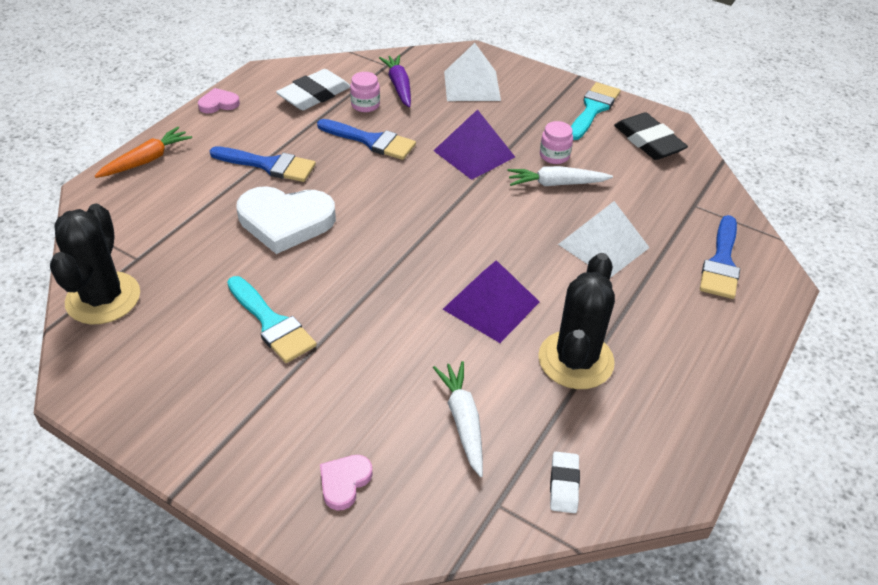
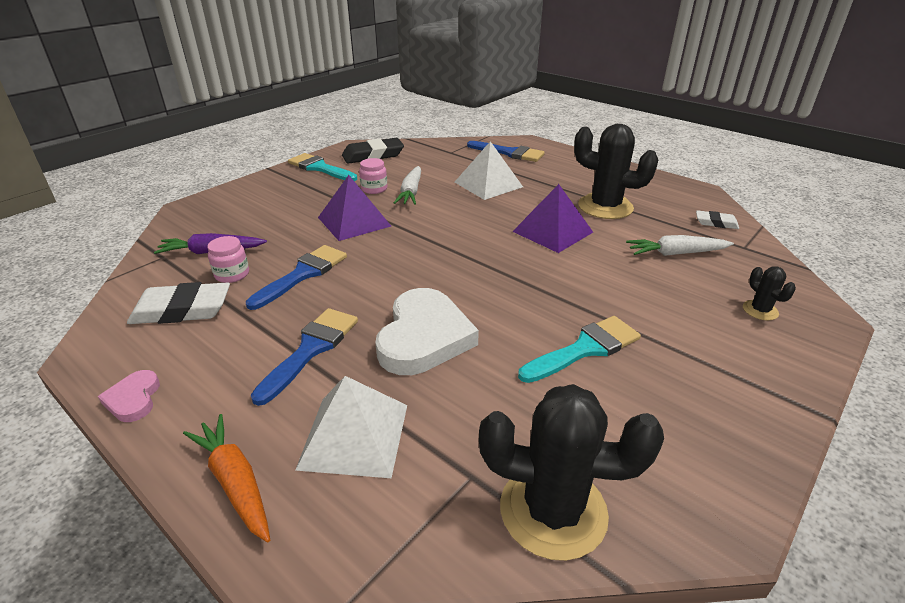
camera: 80 degrees left, 10 degrees down
(314, 95) = (182, 310): white eraser -> white eraser turned 60 degrees counterclockwise
(344, 482) = (760, 310): pink heart -> black cactus
(472, 85) = (244, 213): white pyramid -> white pyramid (354, 435)

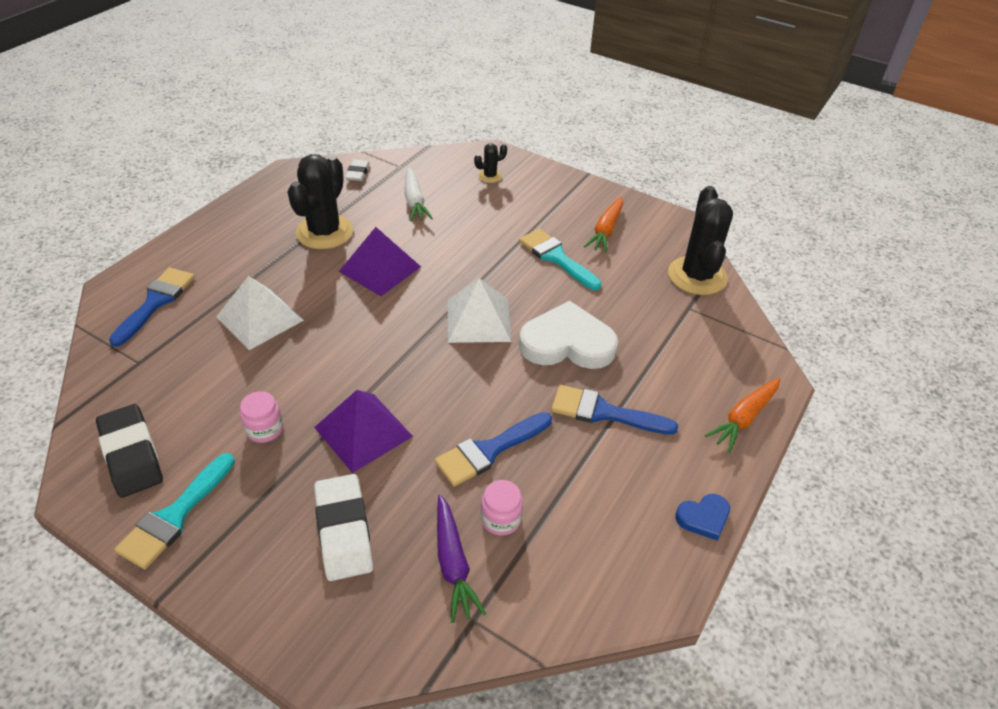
camera: 100 degrees left, 10 degrees up
(133, 399) = (703, 518): pink heart -> blue heart
(182, 310) = (576, 540): white eraser -> white eraser (344, 530)
(303, 274) = (489, 451): blue brush -> blue brush turned 60 degrees counterclockwise
(354, 435) = (682, 366): white pyramid -> white pyramid (478, 320)
(411, 192) = (278, 388): white carrot -> none
(661, 410) = (606, 230): none -> orange carrot

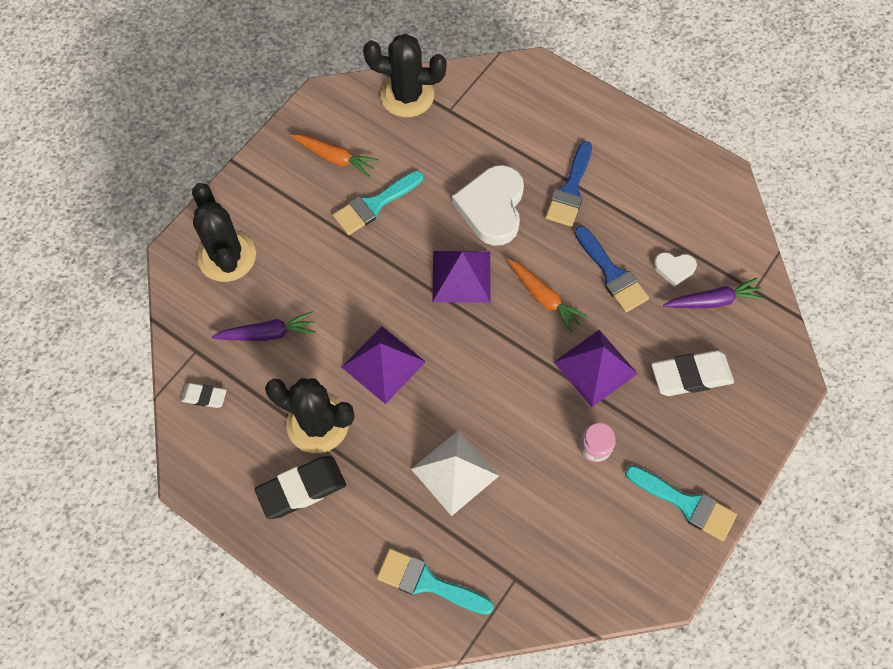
camera: 85 degrees left, 20 degrees up
(131, 454) = (626, 555): black eraser -> black eraser (301, 489)
(156, 302) = (427, 582): blue brush -> turquoise brush
(414, 201) = (268, 333): white carrot -> purple carrot
(478, 320) = (461, 276): white pyramid -> purple pyramid
(490, 176) = (227, 256): black cactus -> black cactus, size x2.17
(501, 519) = (674, 268): pink jar -> white heart
(703, 518) = (665, 142): blue heart -> none
(744, 418) = (574, 98): orange carrot -> orange carrot (543, 297)

